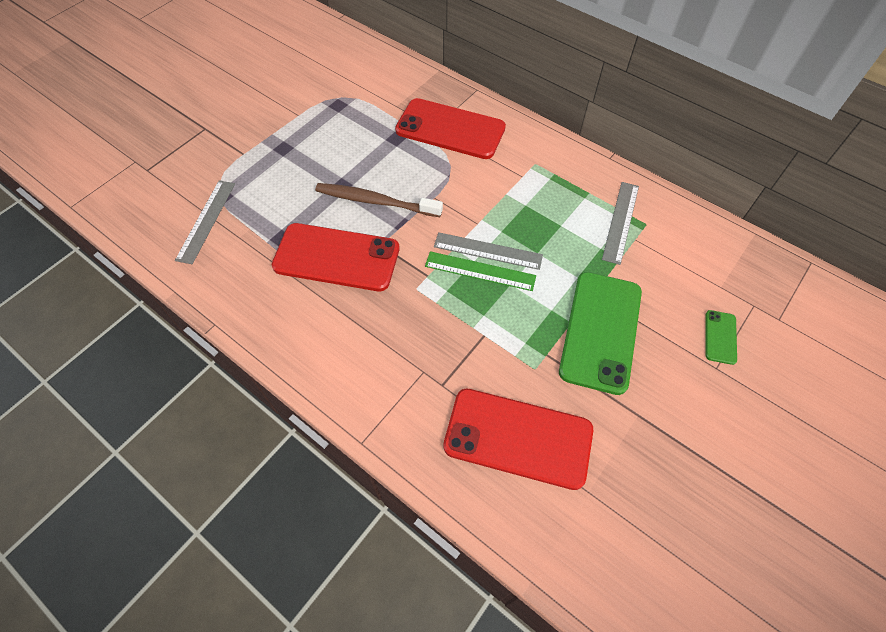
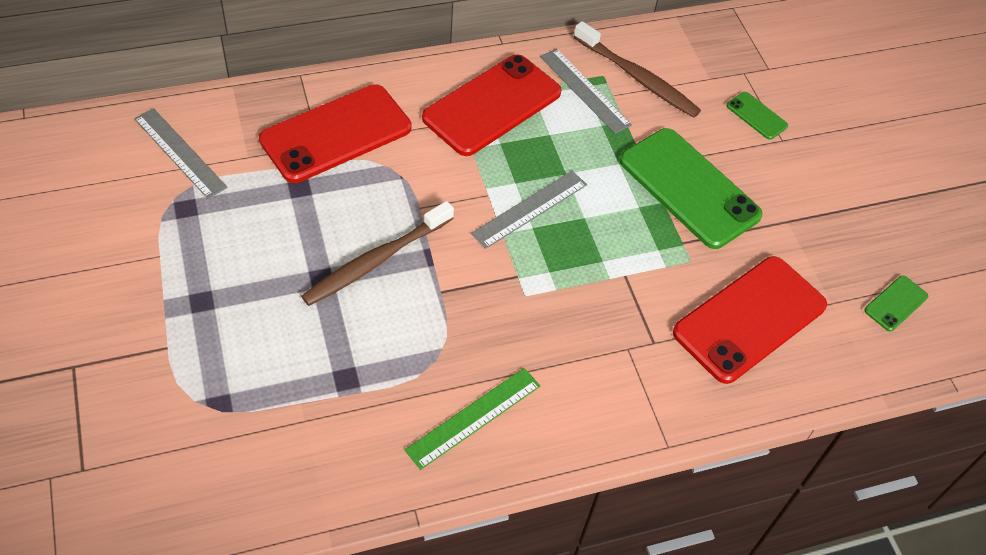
camera: 60 degrees left, 5 degrees down
(206, 221) = (244, 443): grey ruler -> grey ruler (179, 153)
(336, 257) = (423, 341): red phone -> red phone (492, 105)
(480, 271) = (549, 231): green ruler -> green ruler (474, 418)
(636, 546) = (896, 303): none -> green phone
(668, 244) = (637, 78): none -> brown toothbrush

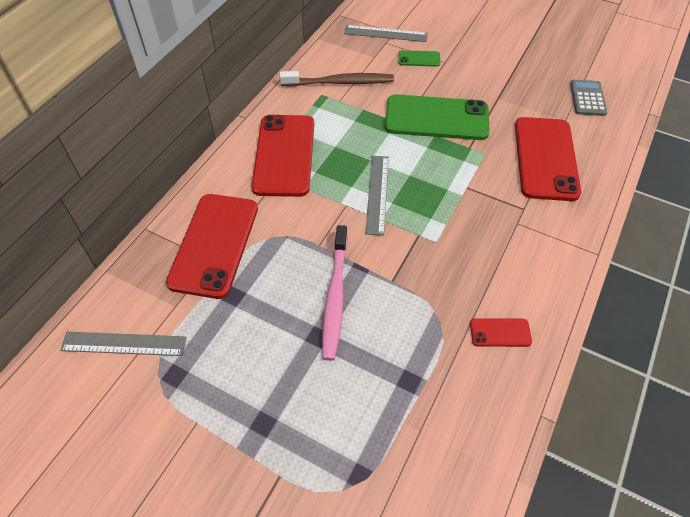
camera: 40 degrees left, 0 degrees up
(376, 261) = (335, 297): brown toothbrush -> pink toothbrush
(474, 418) = (500, 332): green ruler -> red phone
(585, 90) = (322, 109): grey ruler -> grey ruler (385, 33)
(896, 303) = (587, 98): green phone -> grey calculator

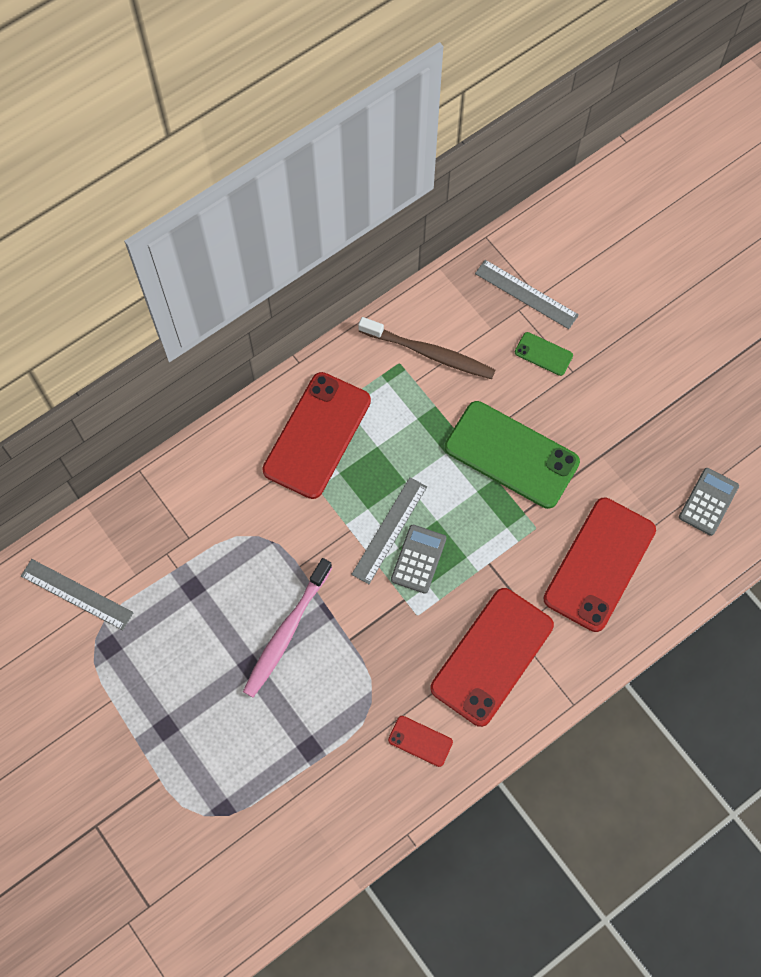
camera: 25 degrees right, 15 degrees up
(214, 245) = (198, 520): red phone -> red phone (492, 656)
(412, 204) = (418, 559): none -> grey calculator

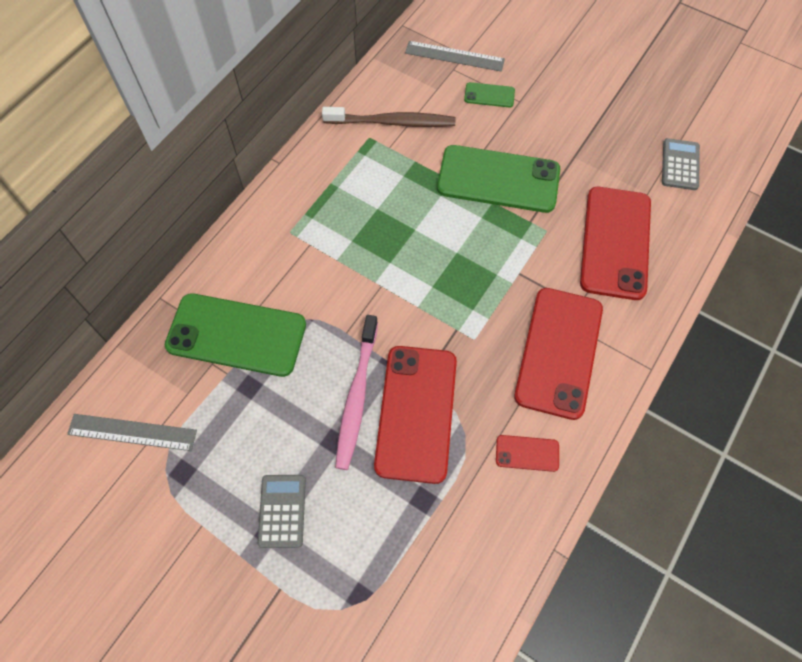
camera: 20 degrees left, 5 degrees down
(197, 533) = (236, 335): none -> green phone
(317, 435) = (319, 216): red phone -> red phone (416, 413)
(390, 530) = (418, 274): grey ruler -> none
(418, 559) = (454, 290): grey calculator -> grey calculator (282, 511)

